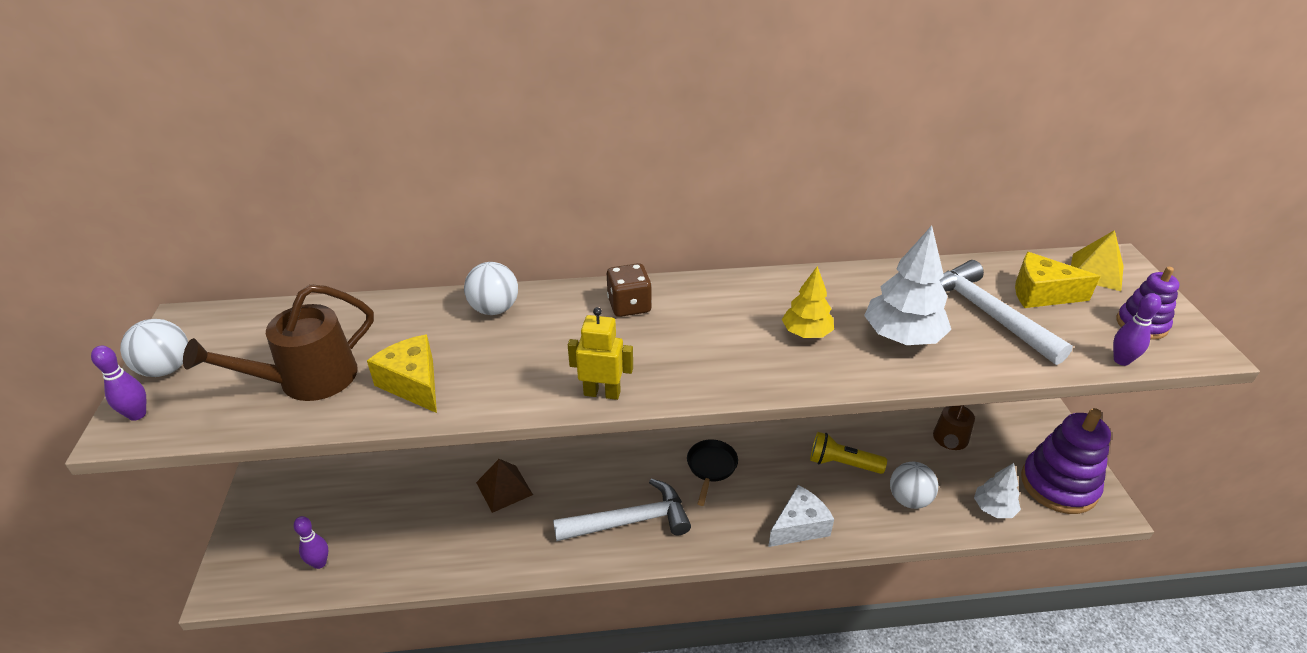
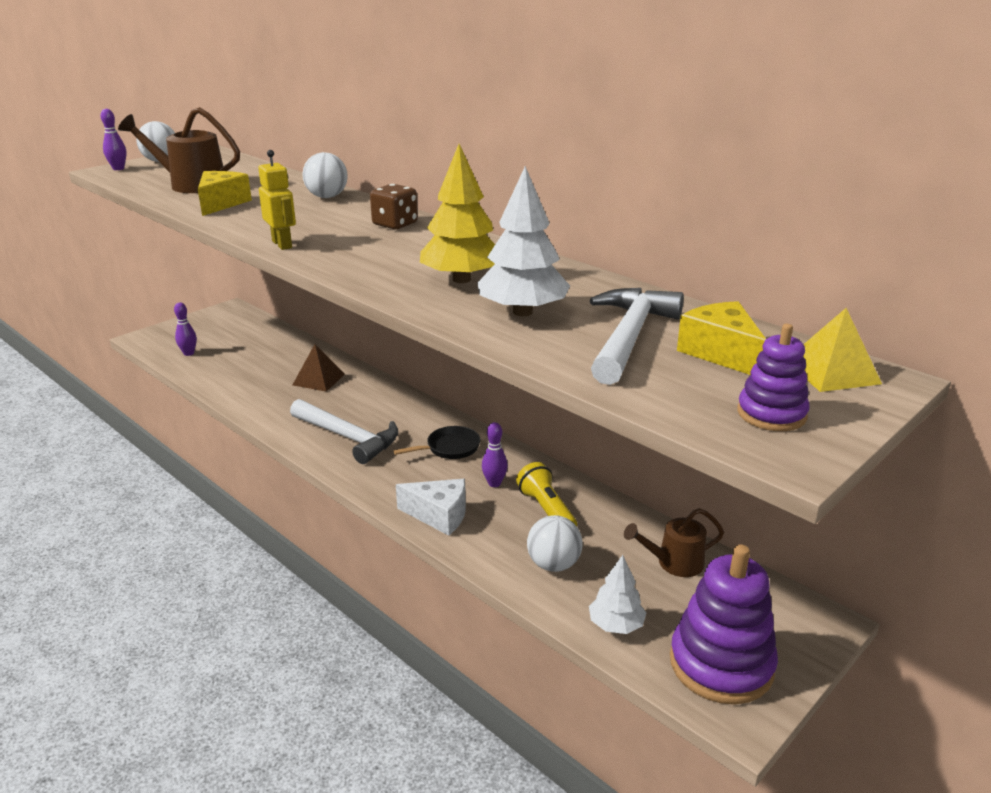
camera: 50 degrees right, 10 degrees down
(806, 333) = (461, 279): yellow tree -> yellow tree, size x1.59
(1121, 360) = (673, 414): purple bowling pin -> purple bowling pin (494, 483)

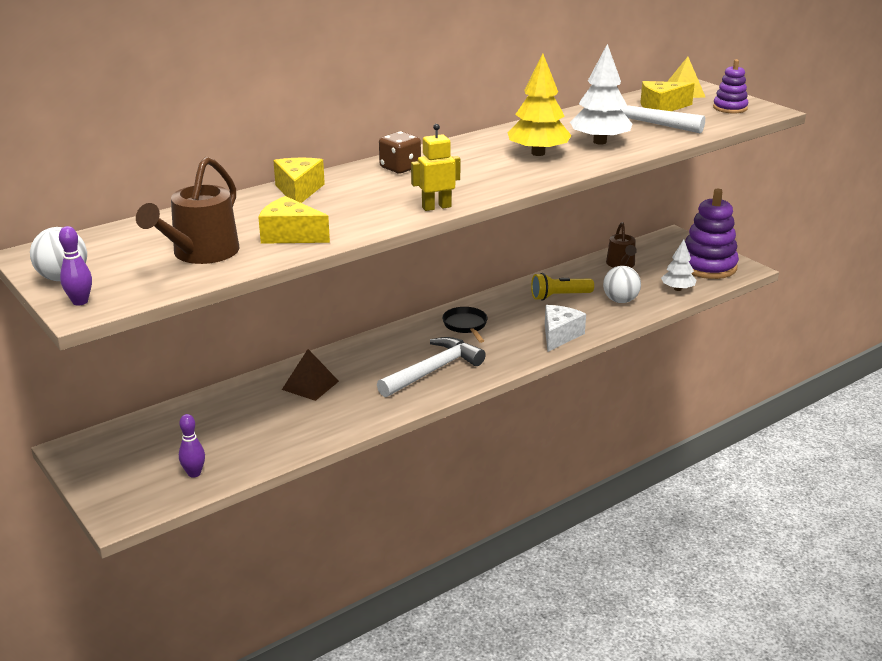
camera: 80 degrees left, 0 degrees up
(327, 197) = (298, 191): white ball -> yellow cheese
(494, 483) = (522, 312): purple bowling pin -> none

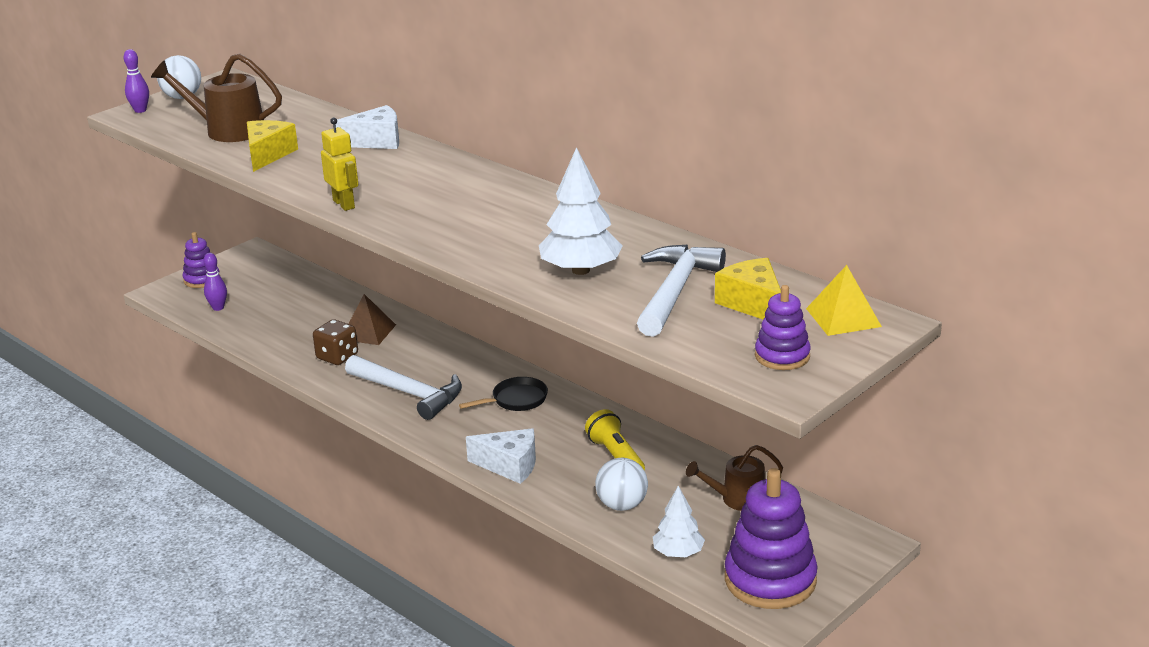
camera: 80 degrees right, 0 degrees up
(113, 485) = (202, 279): none -> purple stacking toy
(298, 191) = (376, 141): yellow cheese -> white cheese
(400, 168) = (452, 174): brown dice -> brown dice (337, 357)
(538, 153) = (523, 238): yellow tree -> none

